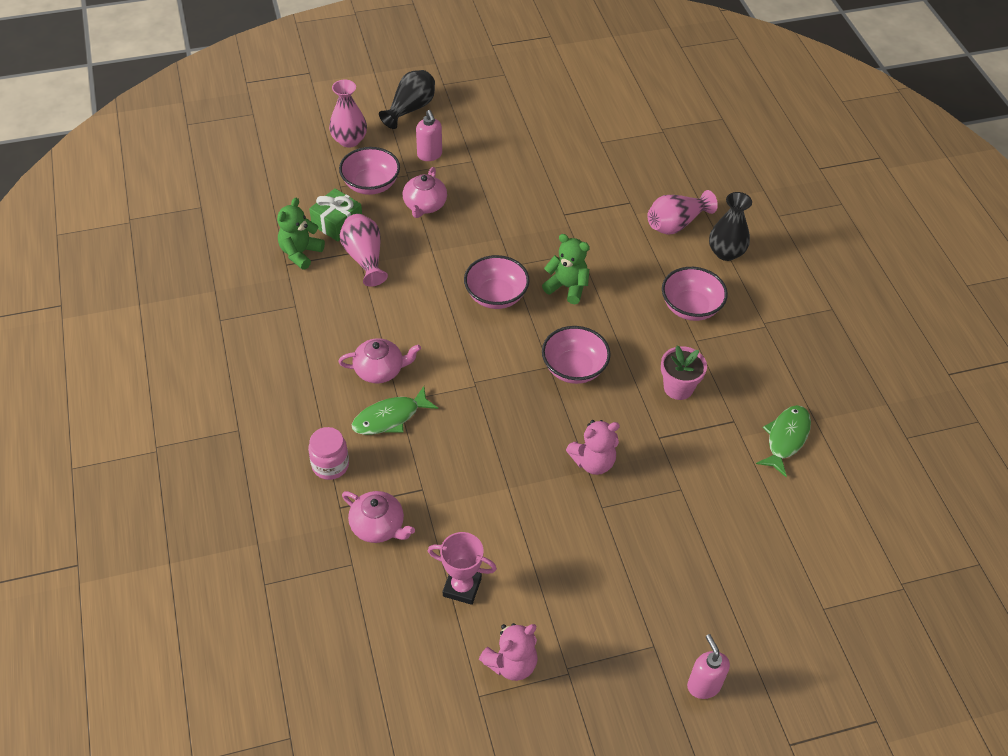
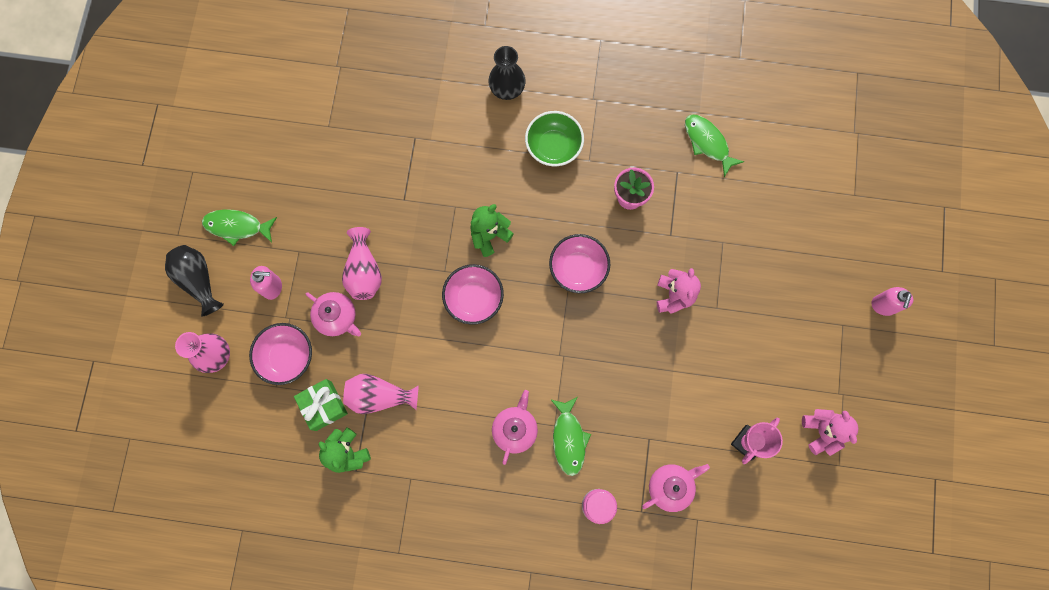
camera: 65 degrees left, 25 degrees up
(472, 116) = (237, 226): none -> green fish
(676, 224) = (457, 112): pink vase -> pink vase (364, 271)
(690, 307) = (553, 147): pink bowl -> green bowl
(703, 685) = (883, 306): pink soap dispenser -> pink soap dispenser turned 75 degrees counterclockwise

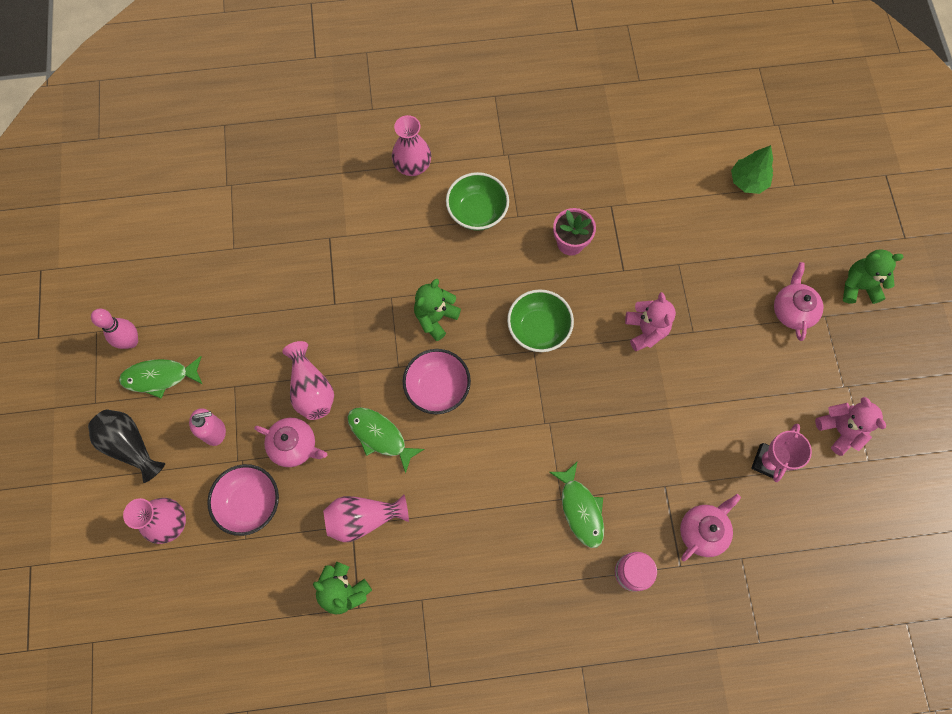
camera: 15 degrees left, 5 degrees down
(220, 188) = (131, 341): none -> pink bowling pin
(323, 406) = (304, 546): green gift -> none
(507, 89) = (412, 165): black vase -> pink vase
(515, 429) = (520, 514): pink teapot -> pink teapot (792, 310)
(578, 269) = (538, 328): pink bowl -> green bowl
(707, 143) = (633, 170): green fish -> green fish (380, 436)
(811, 180) = (748, 181): none -> green tree
(883, 306) = (858, 286): pink soap dispenser -> green teddy bear

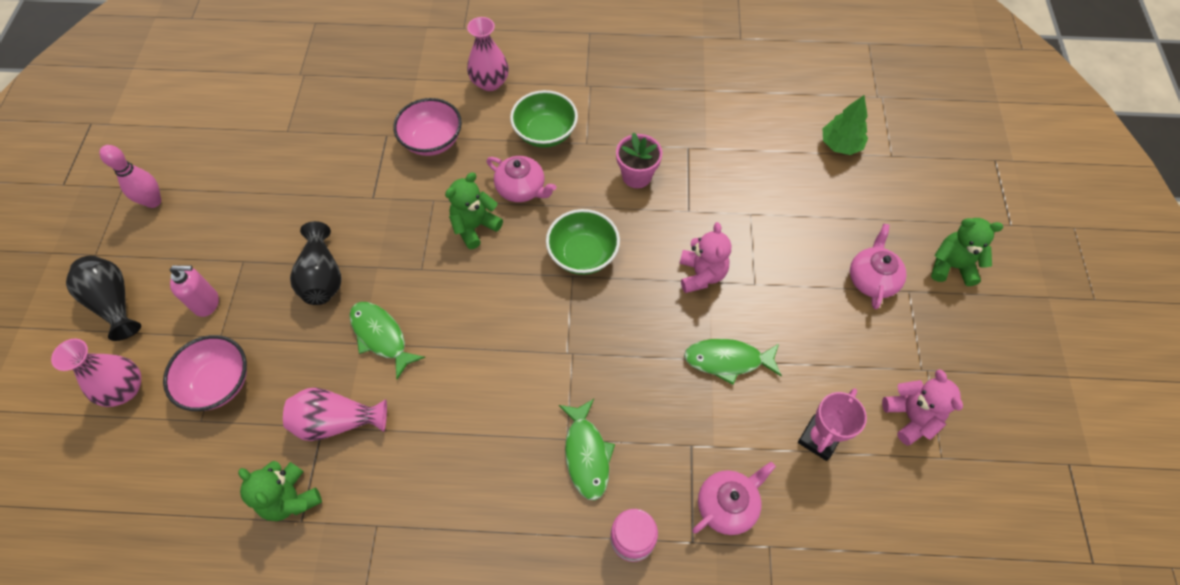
camera: 10 degrees right, 10 degrees down
(160, 377) = (169, 240): green fish -> green fish (728, 360)
(294, 445) = (286, 331): pink teapot -> pink teapot (521, 189)
(311, 389) = (322, 277): pink vase -> black vase
(437, 388) = (458, 297): pink bowl -> pink bowl (432, 141)

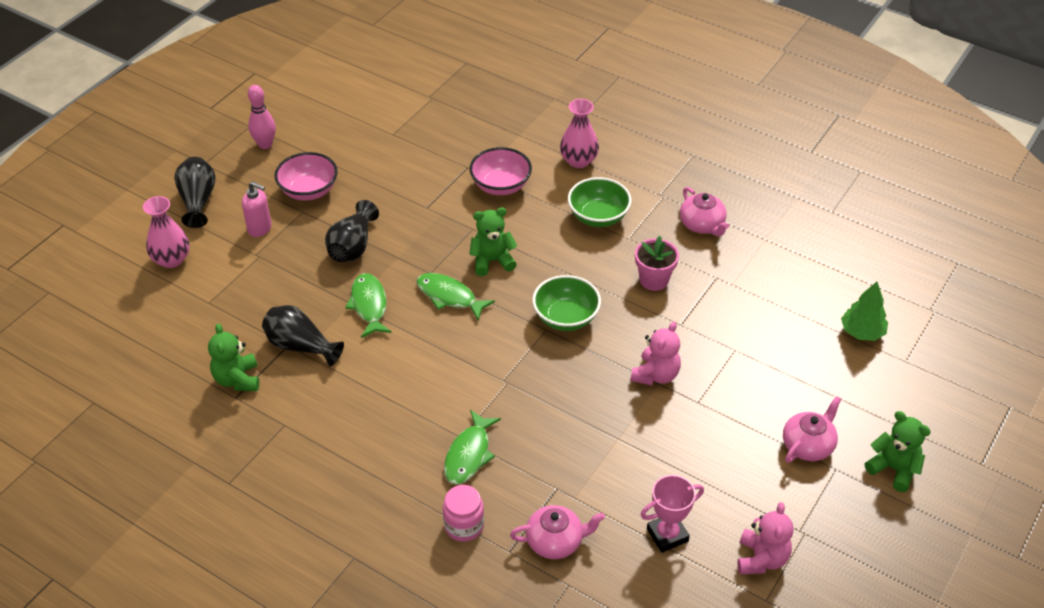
camera: 30 degrees right, 15 degrees down
(218, 383) = (235, 284): pink bowl -> pink bowl (308, 191)
(337, 421) = (300, 346): pink vase -> black vase
(521, 189) = (549, 249): pink teapot -> pink teapot (702, 225)
(728, 360) = (631, 445): green fish -> green fish (449, 297)

